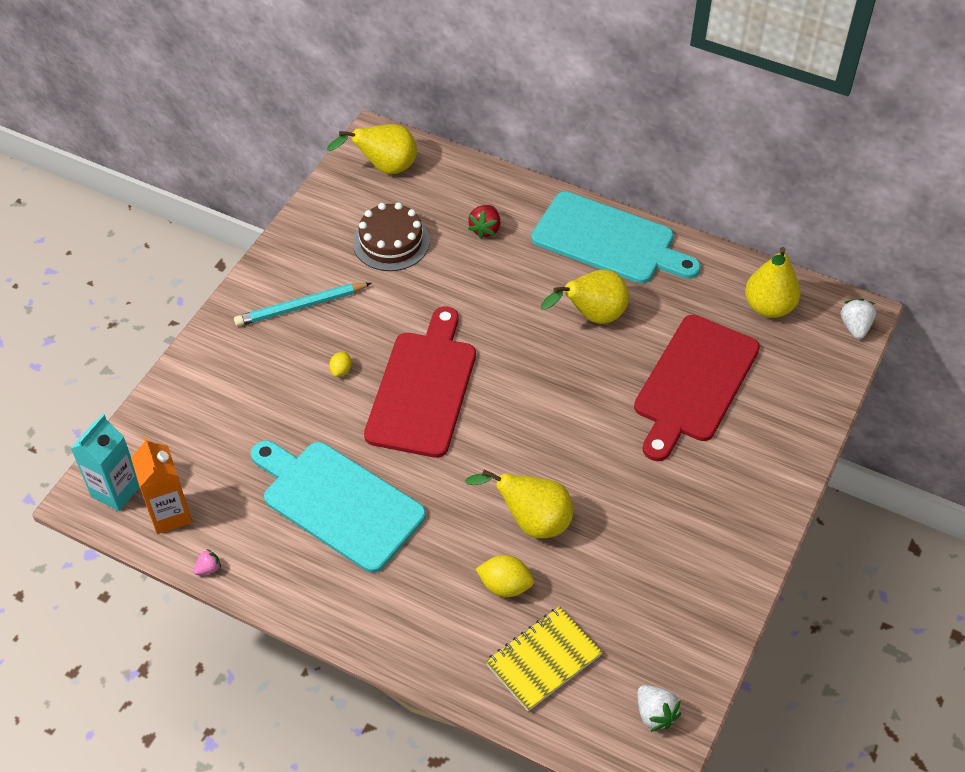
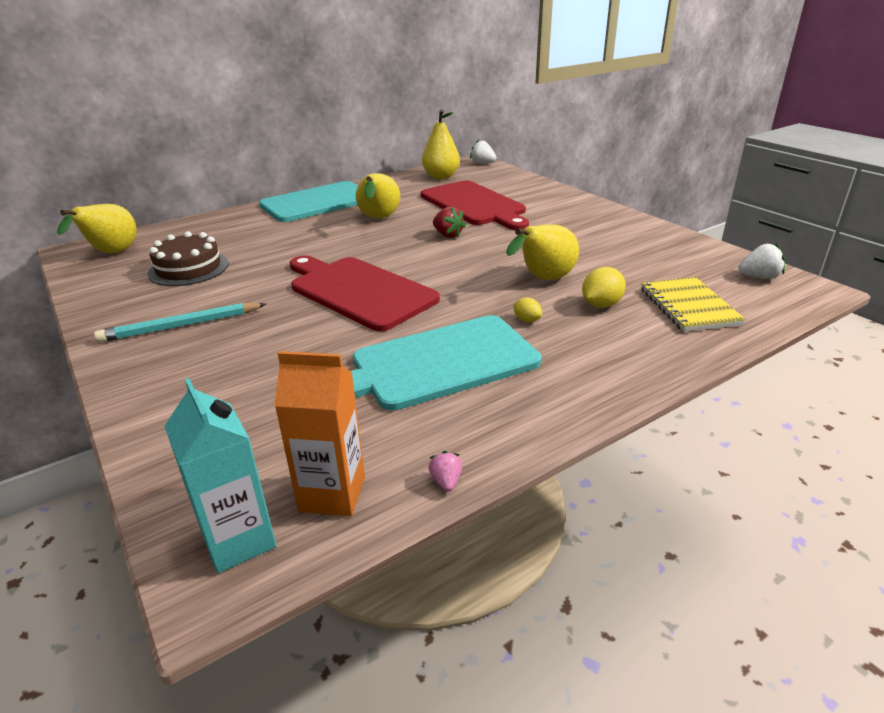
camera: 60 degrees left, 20 degrees down
(301, 307) = (181, 326): turquoise pencil -> turquoise pencil turned 60 degrees clockwise
(341, 370) = (285, 323): yellow lemon -> yellow lemon (526, 320)
(485, 229) = (243, 233): red strawberry -> red strawberry (448, 235)

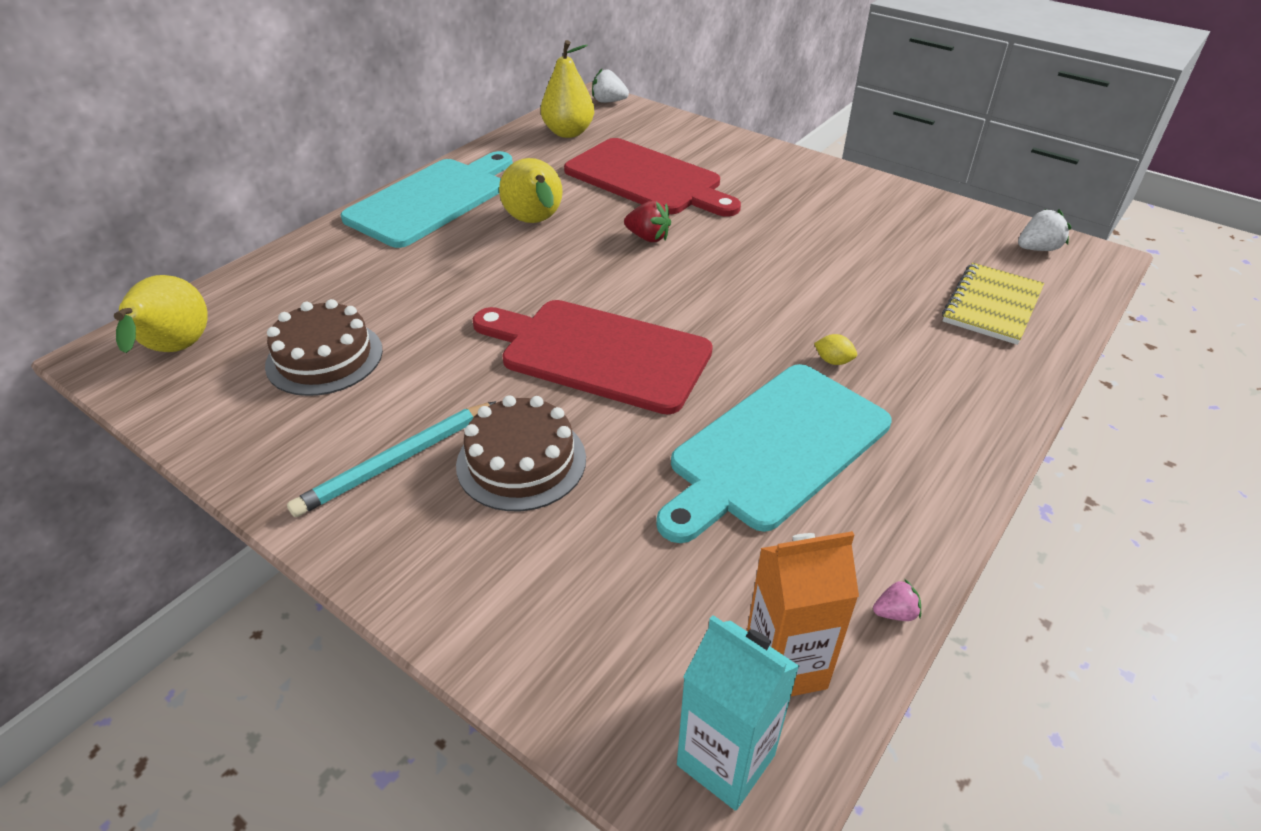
camera: 20 degrees left, 10 degrees up
(257, 339) = (521, 461): none -> brown cake
(446, 481) = (895, 613): pink strawberry -> pink strawberry turned 105 degrees clockwise
(543, 280) = (811, 293): yellow pear -> none
(601, 305) = (900, 321): yellow lemon -> none
(688, 306) = (992, 306): yellow notebook -> yellow notebook turned 60 degrees clockwise

